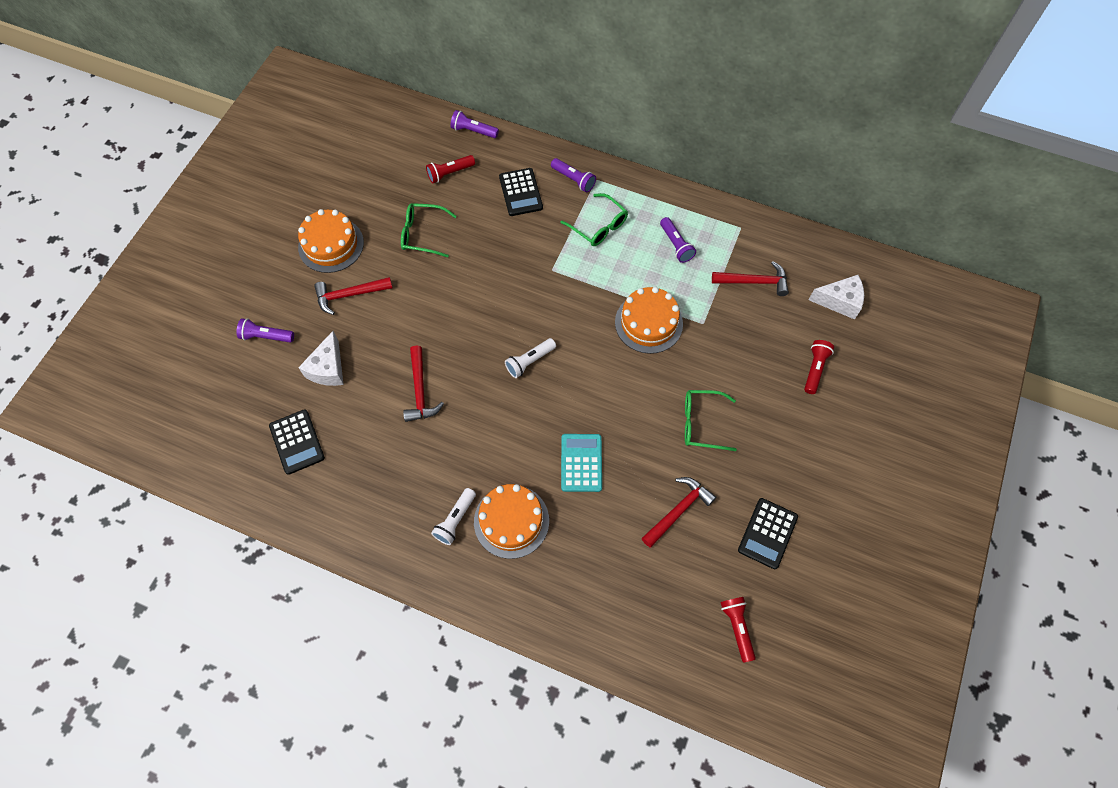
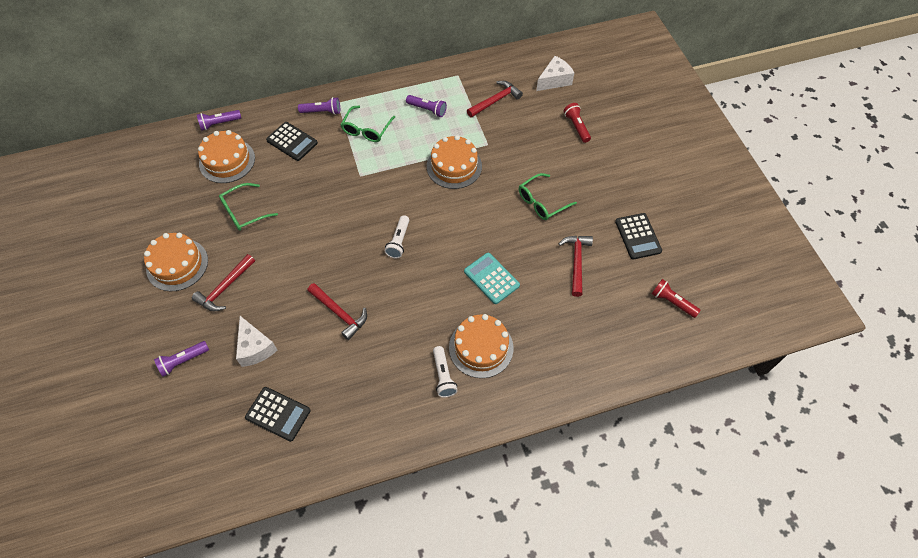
camera: 40 degrees left, 5 degrees down
(450, 173) = (227, 161): red flashlight -> orange cake
(599, 226) = (366, 129): green glasses -> green glasses turned 105 degrees clockwise

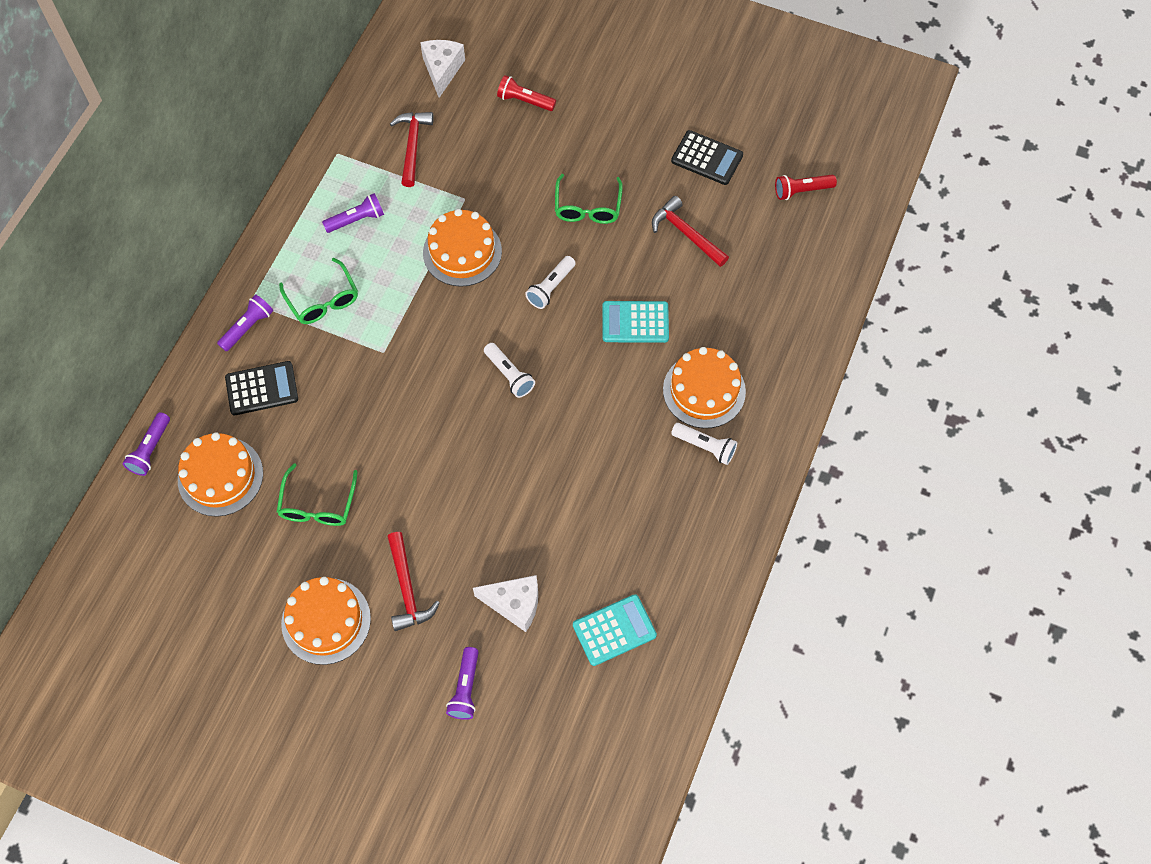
camera: 50 degrees left, 5 degrees up
(278, 414) = (614, 630): black calculator -> turquoise calculator
(340, 313) = (547, 493): red hammer -> none
(473, 221) = (550, 287): none -> white flashlight

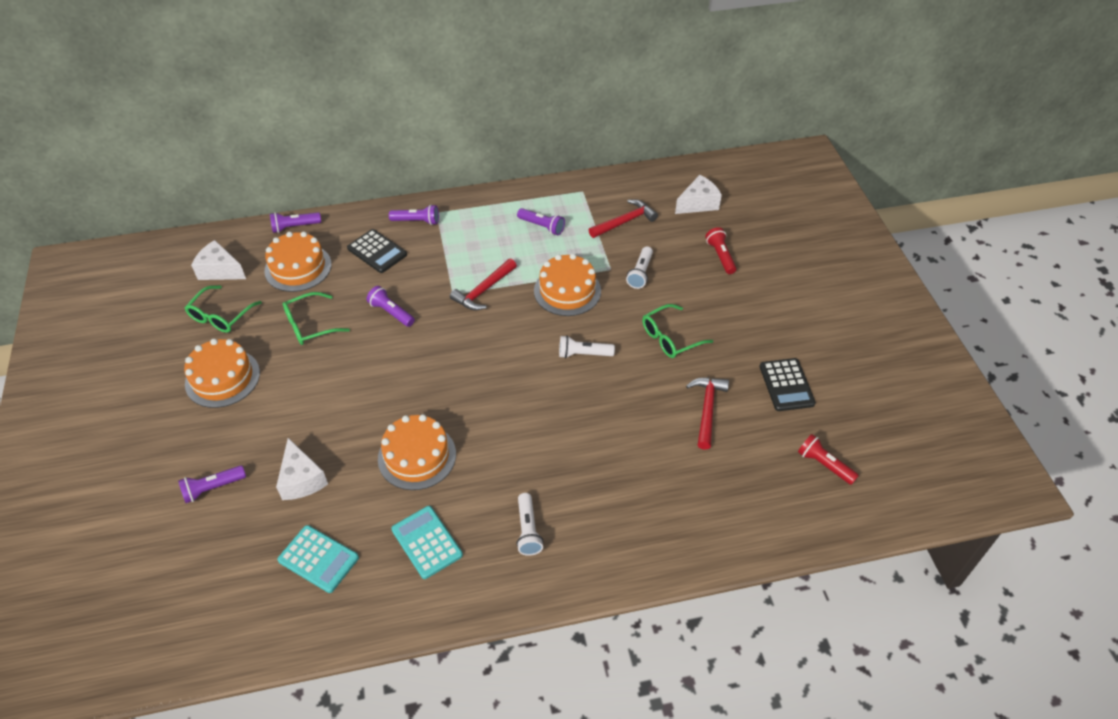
camera: 55 degrees right, 15 degrees down
(157, 556) = (220, 270): none -> white cheese
(323, 300) = (467, 244): green glasses -> green glasses (220, 316)
(362, 420) = (391, 312): none -> purple flashlight
(407, 589) = (275, 409): red hammer -> red hammer (483, 291)
(509, 375) = (491, 370): white flashlight -> white flashlight (640, 273)
(635, 322) = (599, 421): turquoise calculator -> turquoise calculator (426, 542)
(704, 390) = (578, 500): orange cake -> orange cake (417, 456)

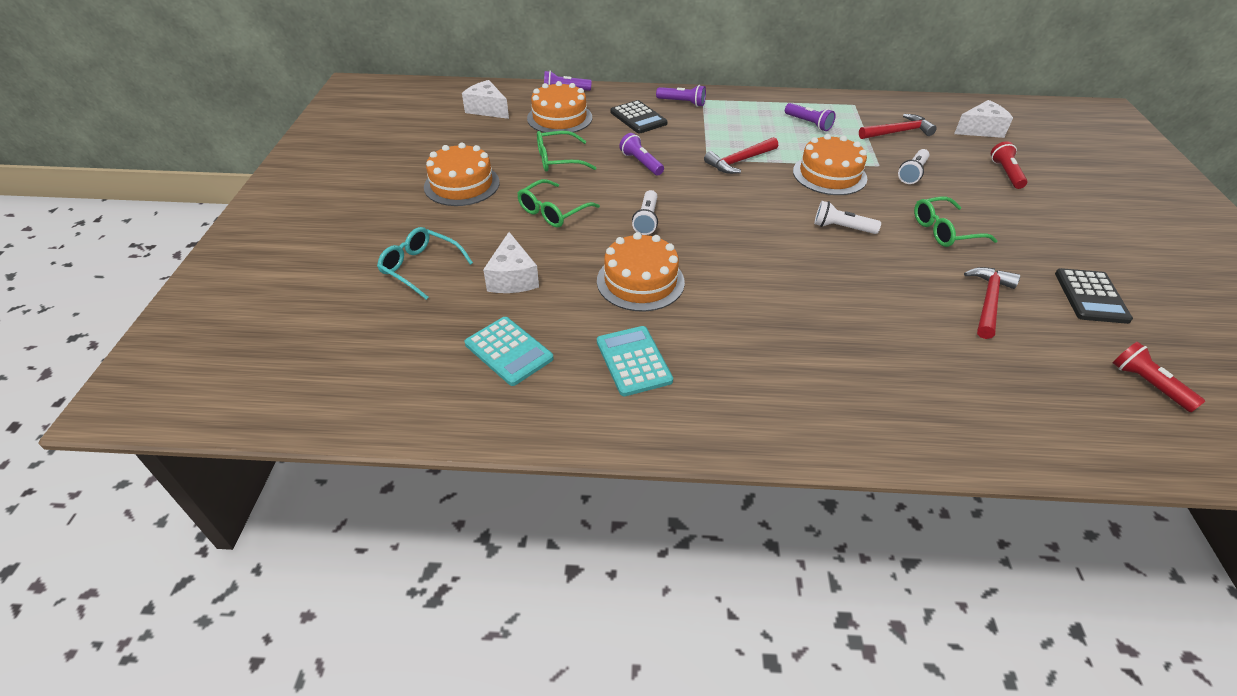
camera: 15 degrees right, 5 degrees down
(213, 488) = (420, 268): purple flashlight -> turquoise glasses
(220, 316) = (476, 140): green glasses -> green glasses (553, 212)
(528, 530) = (755, 374): white flashlight -> white flashlight (646, 220)

